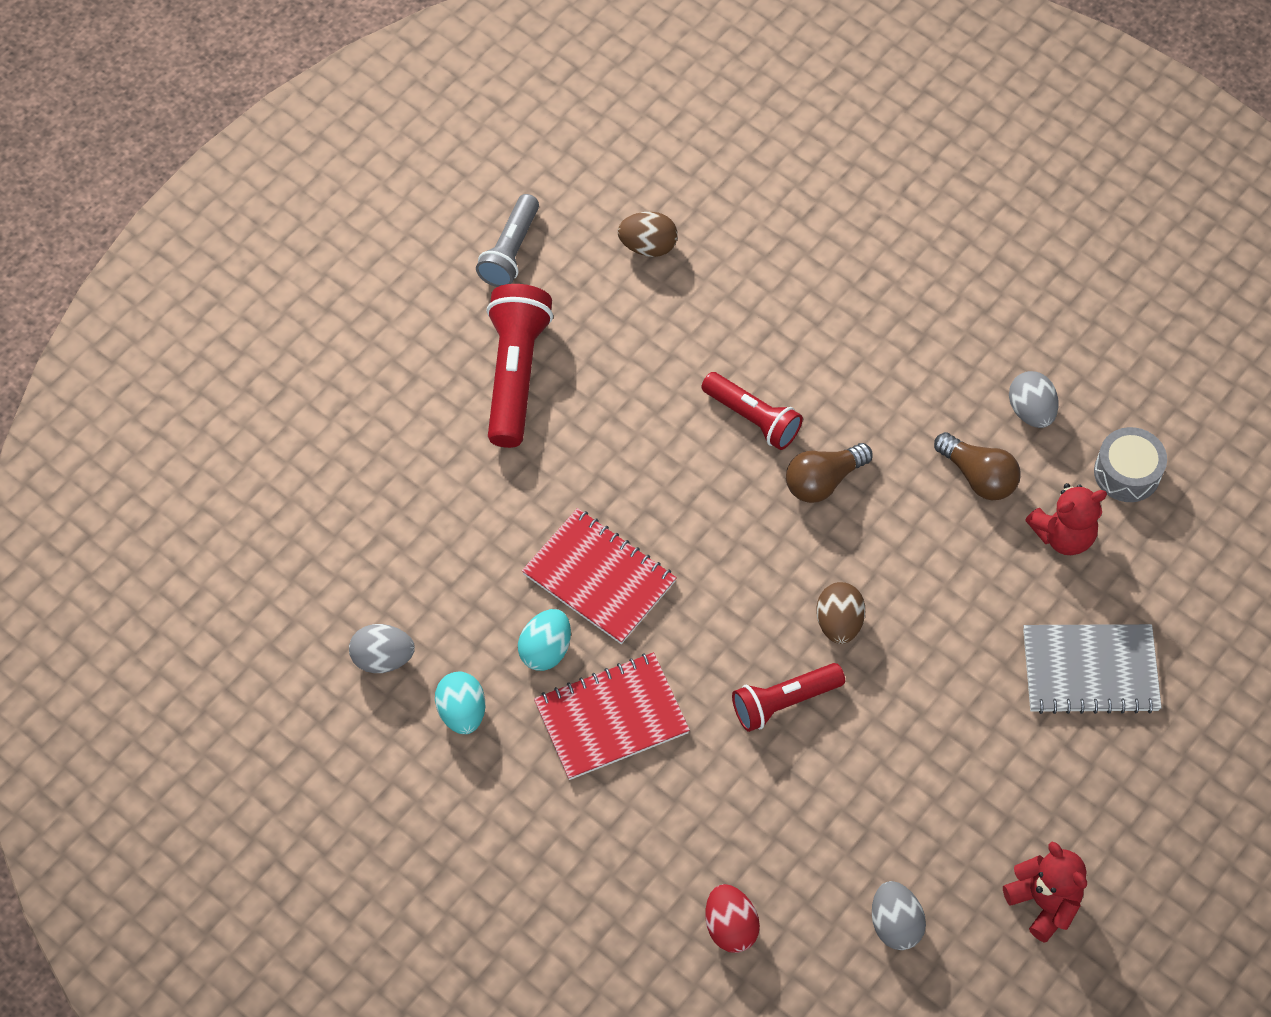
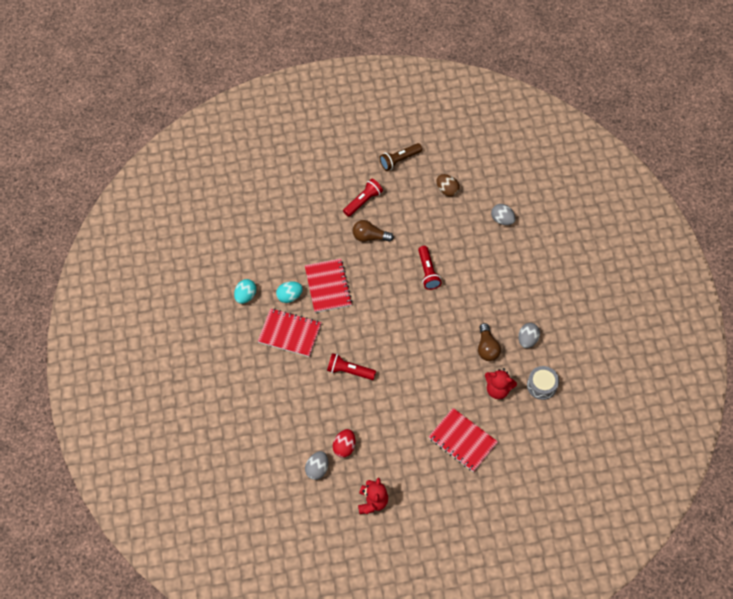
camera: 40 degrees right, 0 degrees up
(383, 658) = (237, 261): grey egg -> grey egg (502, 220)
(510, 251) = (399, 160): grey flashlight -> brown flashlight
(516, 374) = (363, 201): red flashlight -> red flashlight, size x0.65
(730, 926) = (264, 427): red egg -> red egg (344, 447)
(823, 481) = (432, 310): brown light bulb -> brown light bulb (370, 237)
(839, 623) = (392, 360): brown egg -> none
(1090, 670) = (462, 440): grey notebook -> red notebook

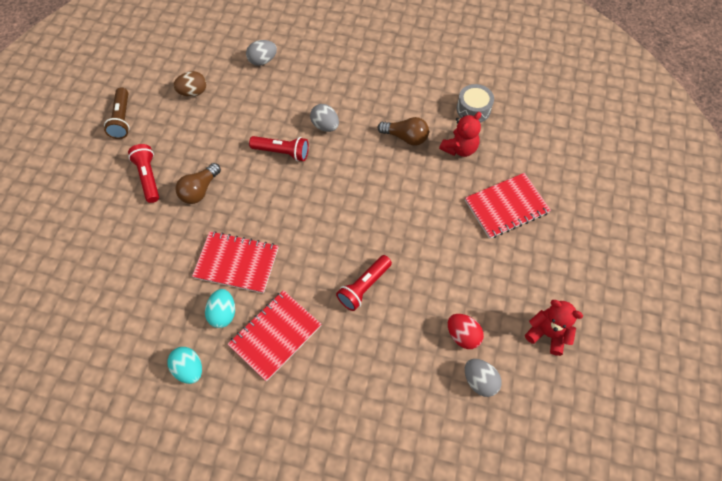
camera: 65 degrees left, 0 degrees up
(527, 340) = (415, 99): grey egg -> grey egg (325, 126)

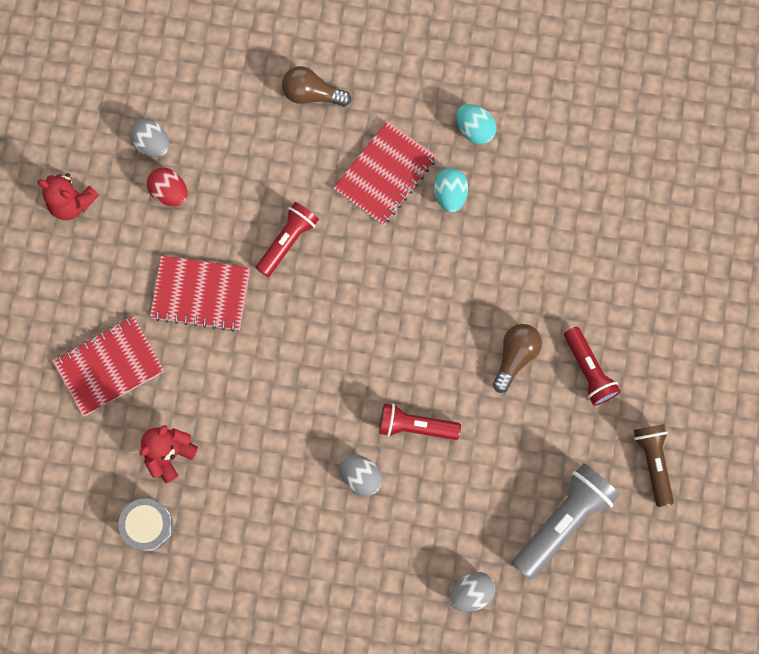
camera: 175 degrees right, 15 degrees up
(193, 92) = (563, 521): brown egg -> grey flashlight
(236, 263) = (446, 258): red notebook -> red notebook (201, 294)
(405, 137) = (245, 466): brown light bulb -> brown light bulb (312, 94)

